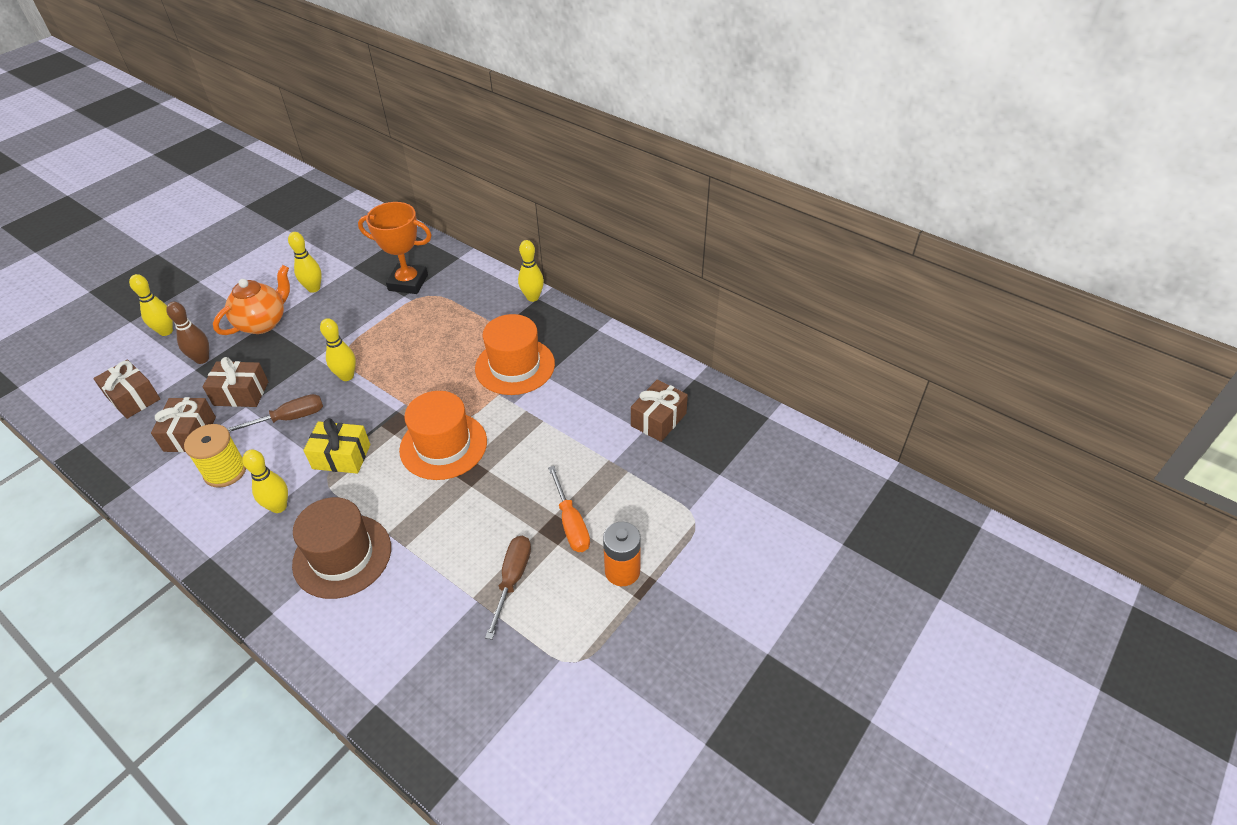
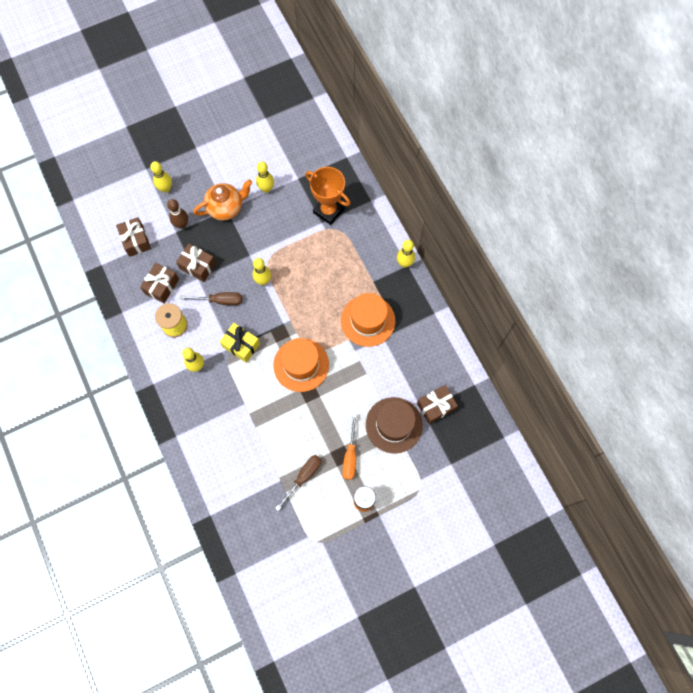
camera: 25 degrees right, 25 degrees up
(342, 556) = (221, 417): brown hat -> brown hat (394, 425)

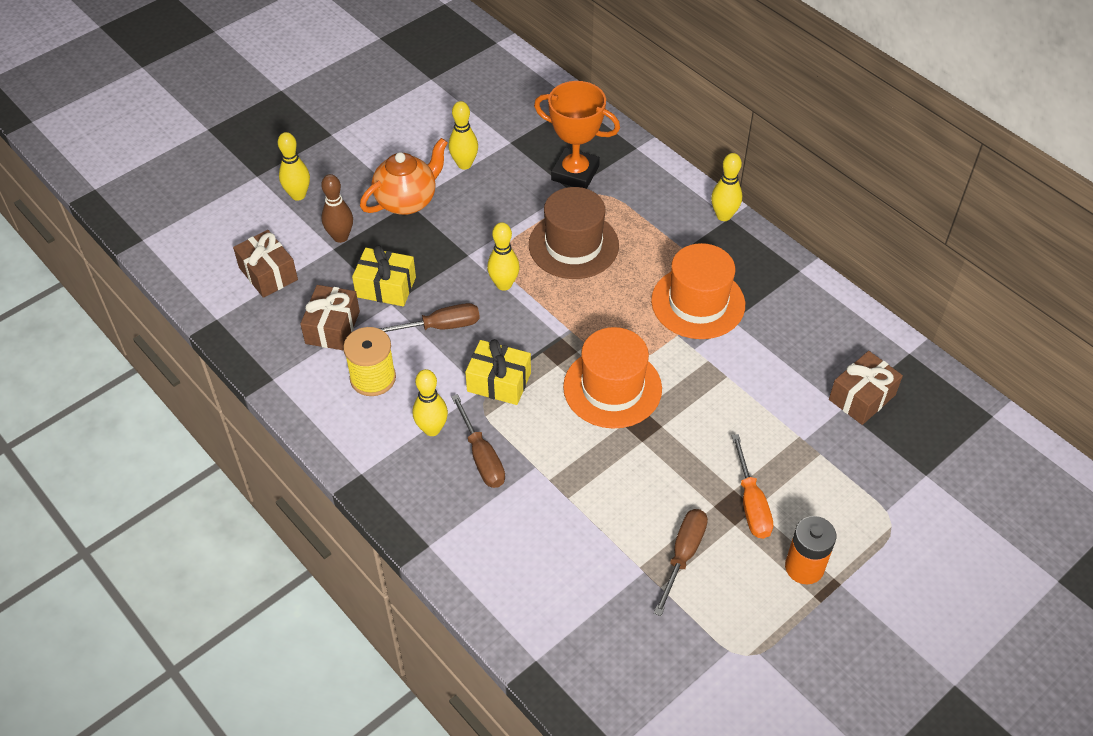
camera: 15 degrees left, 20 degrees down
(198, 266) = (386, 287): brown gift -> yellow gift
(218, 390) = (482, 456): none -> brown screwdriver
(394, 425) = (805, 440): brown hat -> brown hat (573, 245)

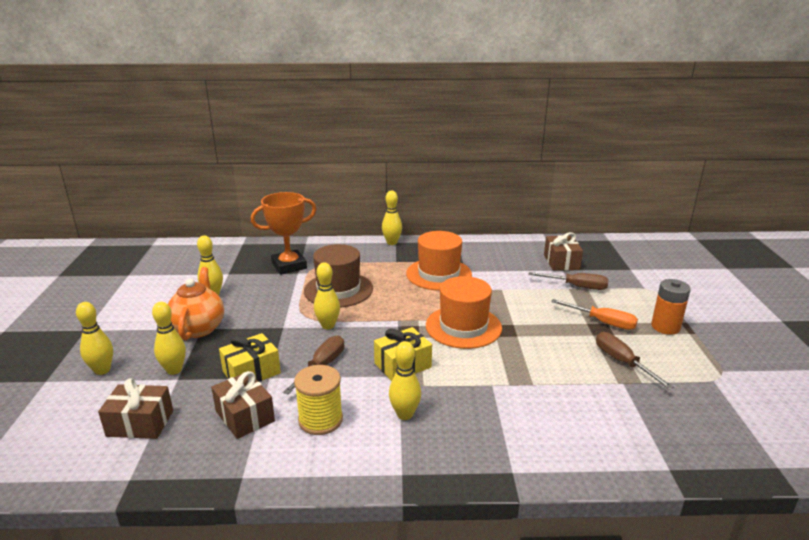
camera: 50 degrees left, 25 degrees down
(340, 237) = (174, 370): brown bowling pin -> yellow bowling pin
(482, 456) = (457, 403): brown screwdriver -> brown screwdriver (577, 286)

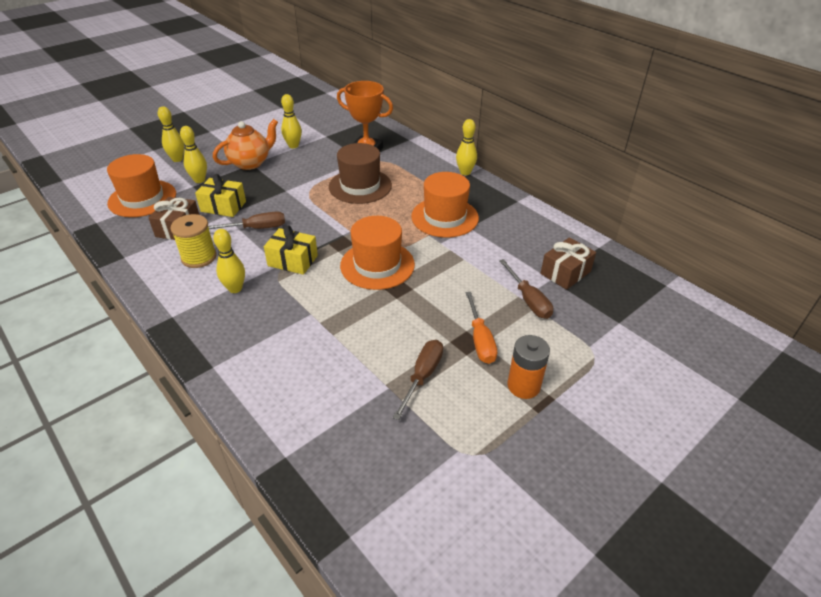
camera: 50 degrees right, 15 degrees up
(140, 423) = (142, 198): brown gift -> orange hat
(328, 326) = (307, 206): yellow bowling pin -> none

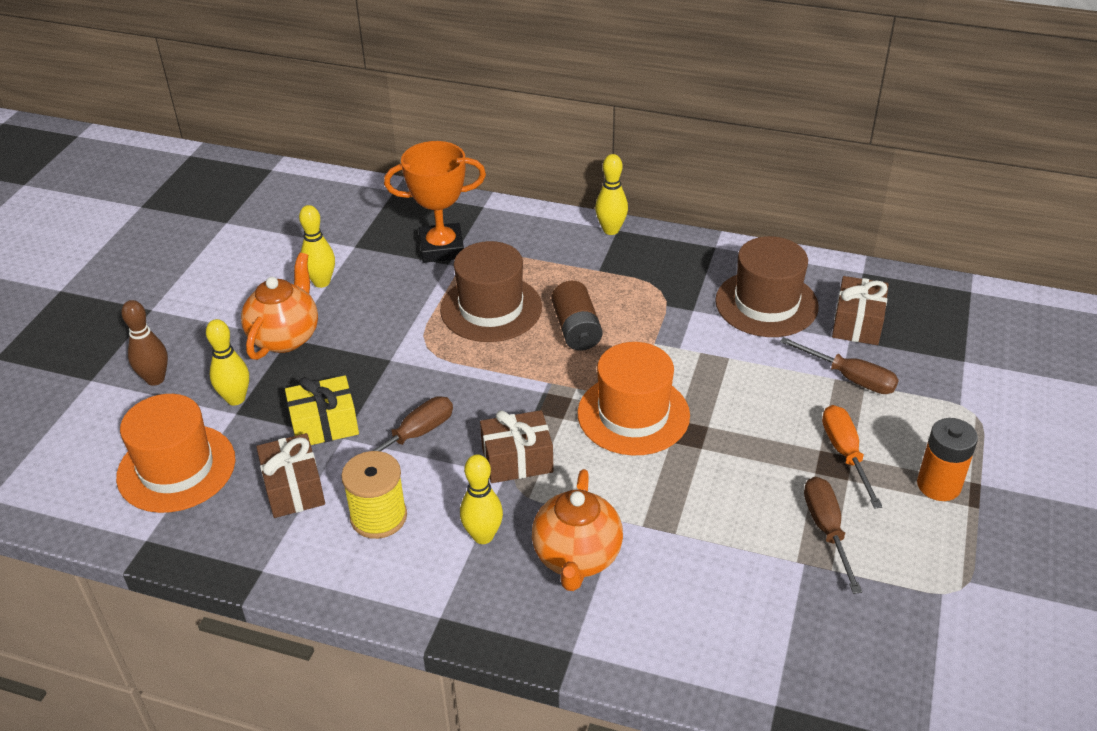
camera: 30 degrees left, 0 degrees up
(177, 159) = (155, 379): yellow bowling pin -> brown bowling pin
(268, 322) = (577, 558): none -> orange teapot
(292, 260) = (517, 460): yellow gift -> brown gift
(393, 212) = (576, 329): none -> brown battery
(444, 217) = (649, 308): orange hat -> none
(480, 340) = (845, 454): orange screwdriver -> orange screwdriver turned 150 degrees counterclockwise
(517, 240) = (766, 304): none -> brown hat

